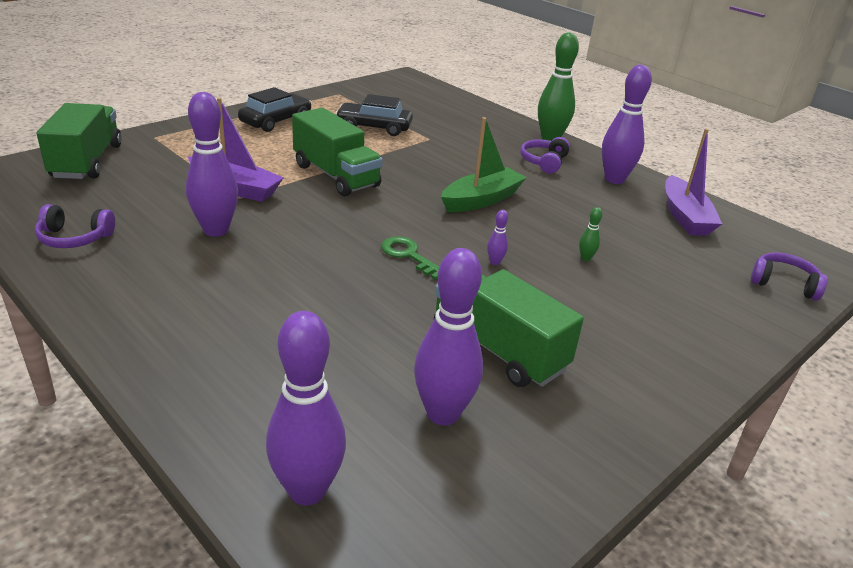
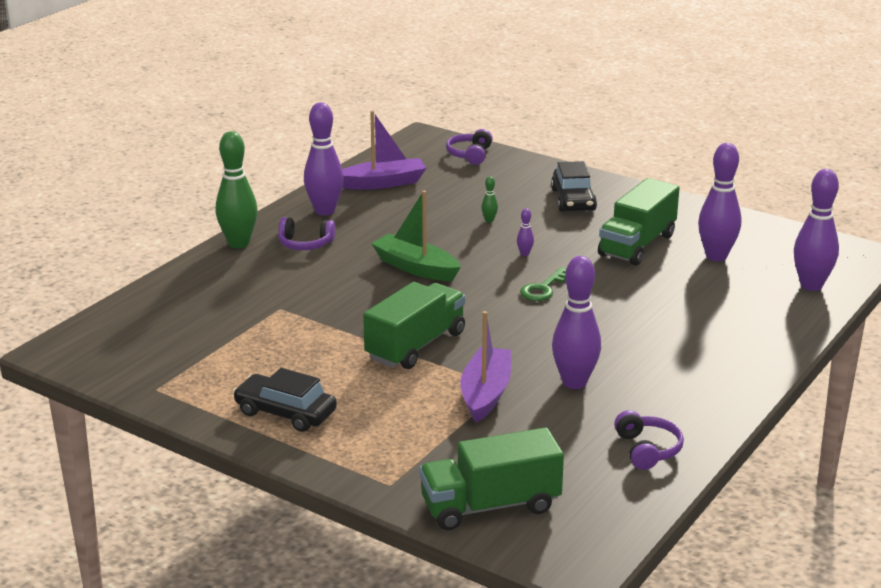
camera: 100 degrees left, 5 degrees down
(374, 127) = (266, 345): black car -> black car (573, 200)

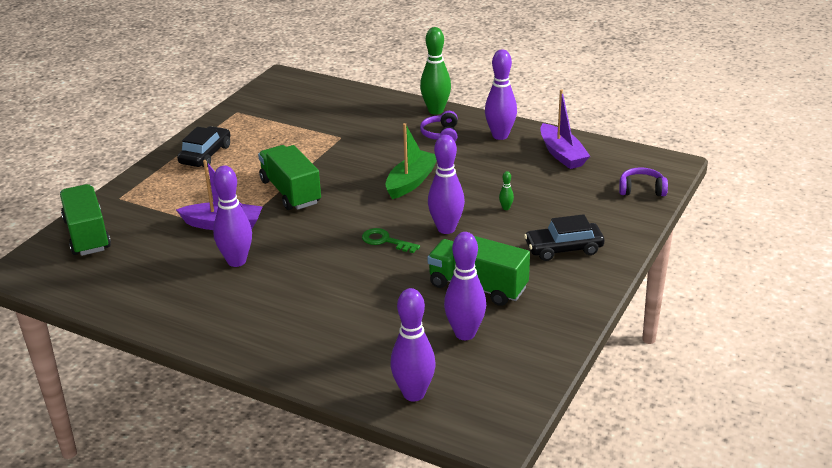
camera: 85 degrees right, 5 degrees up
(416, 345) = (290, 192): green truck -> green truck turned 150 degrees counterclockwise
(524, 254) = (446, 229): purple bowling pin -> purple bowling pin, size x2.43
(647, 449) = (141, 296): purple headphones -> none

